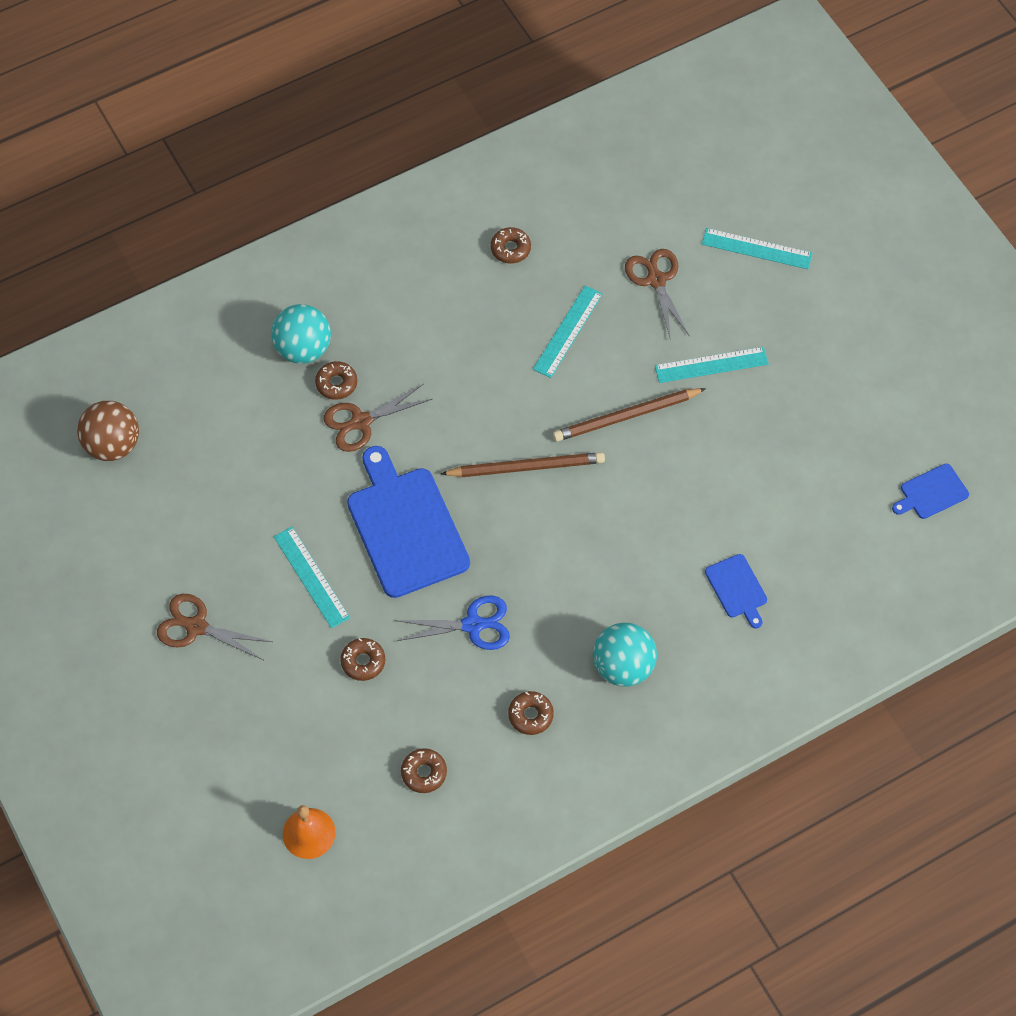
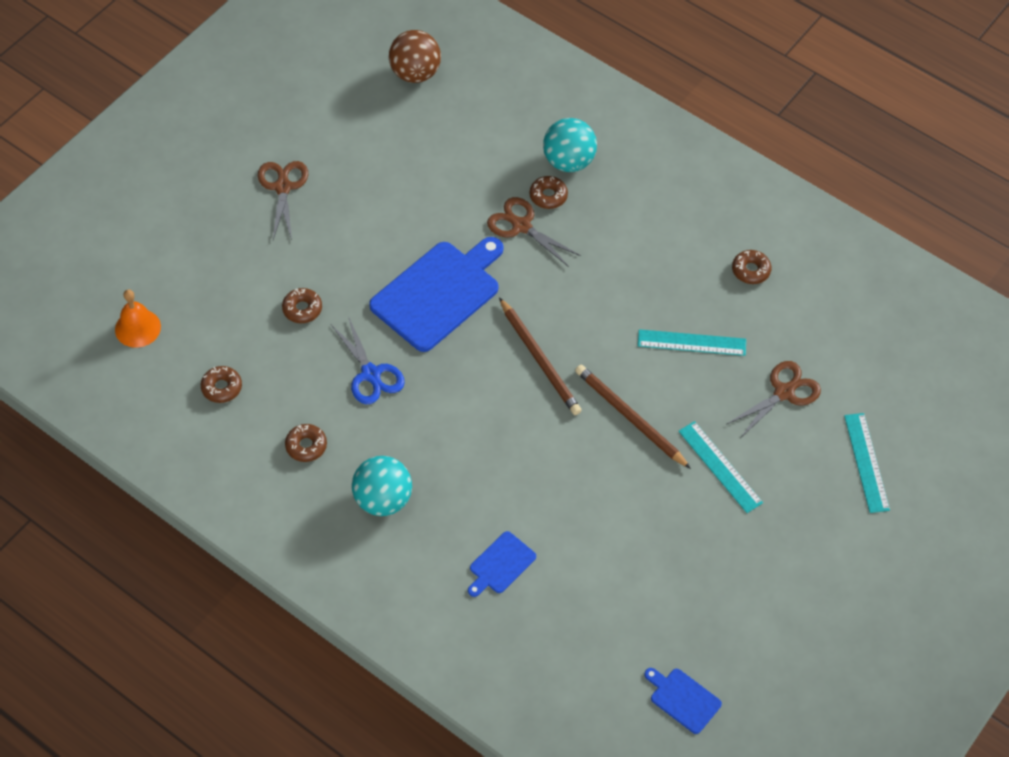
camera: 65 degrees right, 5 degrees down
(311, 577) = (362, 246): turquoise ruler -> none

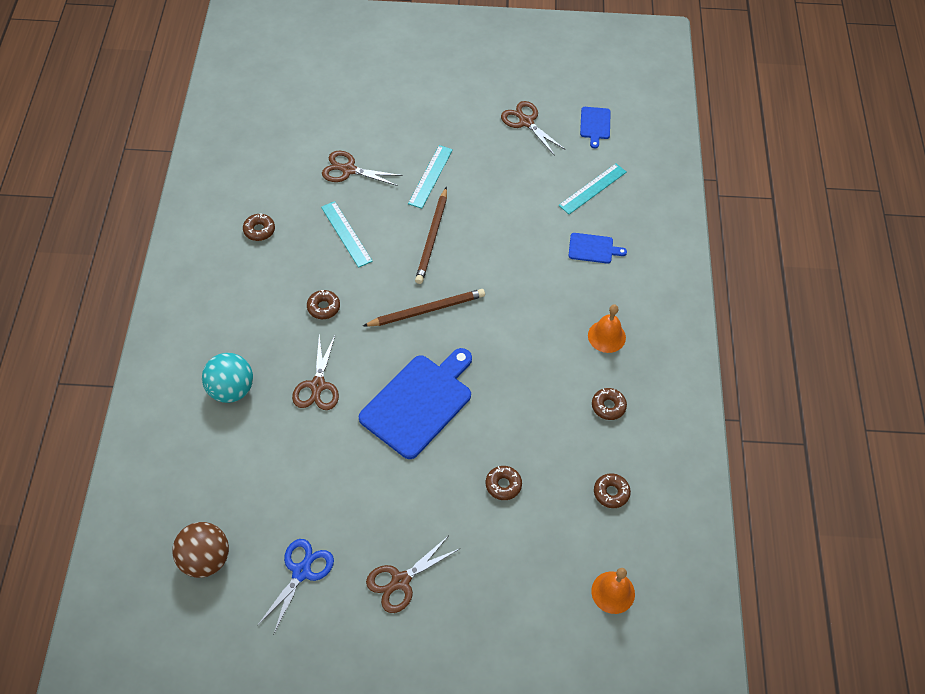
camera: 125 degrees left, 0 degrees up
(371, 374) = (520, 403): blue scissors -> blue scissors (301, 572)
(383, 500) = (606, 336): turquoise ball -> orange bell
(439, 293) = (419, 403): blue cutting board -> blue cutting board turned 120 degrees clockwise
(540, 359) = (427, 310): brown pencil -> brown pencil turned 45 degrees clockwise
(548, 196) = (276, 384): brown donut -> brown donut (323, 307)
(739, 622) = (526, 122): none -> brown scissors
(866, 462) = (369, 111): turquoise ruler -> turquoise ruler (592, 188)

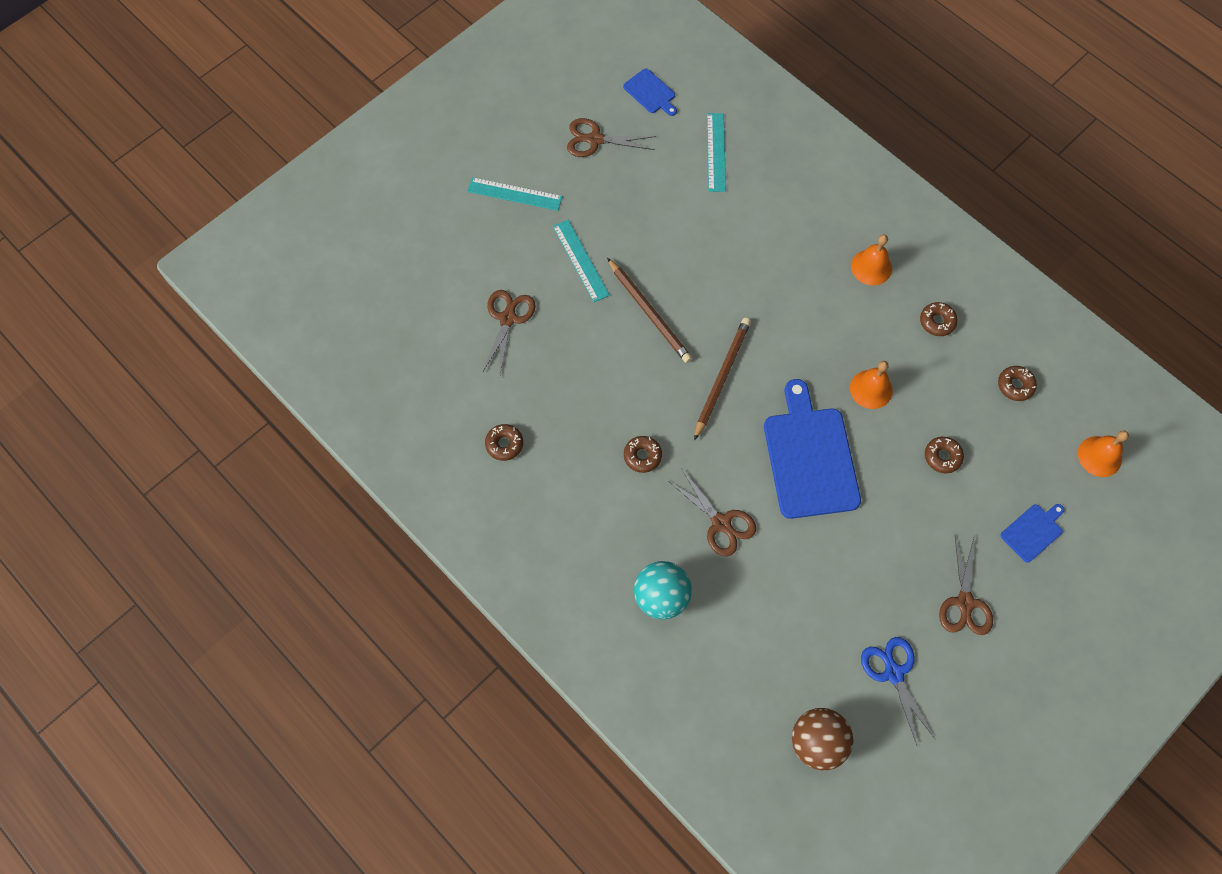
camera: 45 degrees left, 10 degrees up
(346, 234) = (579, 376): turquoise ruler -> turquoise ruler (515, 194)
(348, 170) = (507, 319): brown scissors -> brown scissors turned 135 degrees clockwise
(510, 403) = (871, 389): none -> orange bell
(593, 248) = (777, 204): blue cutting board -> blue cutting board (1033, 531)

